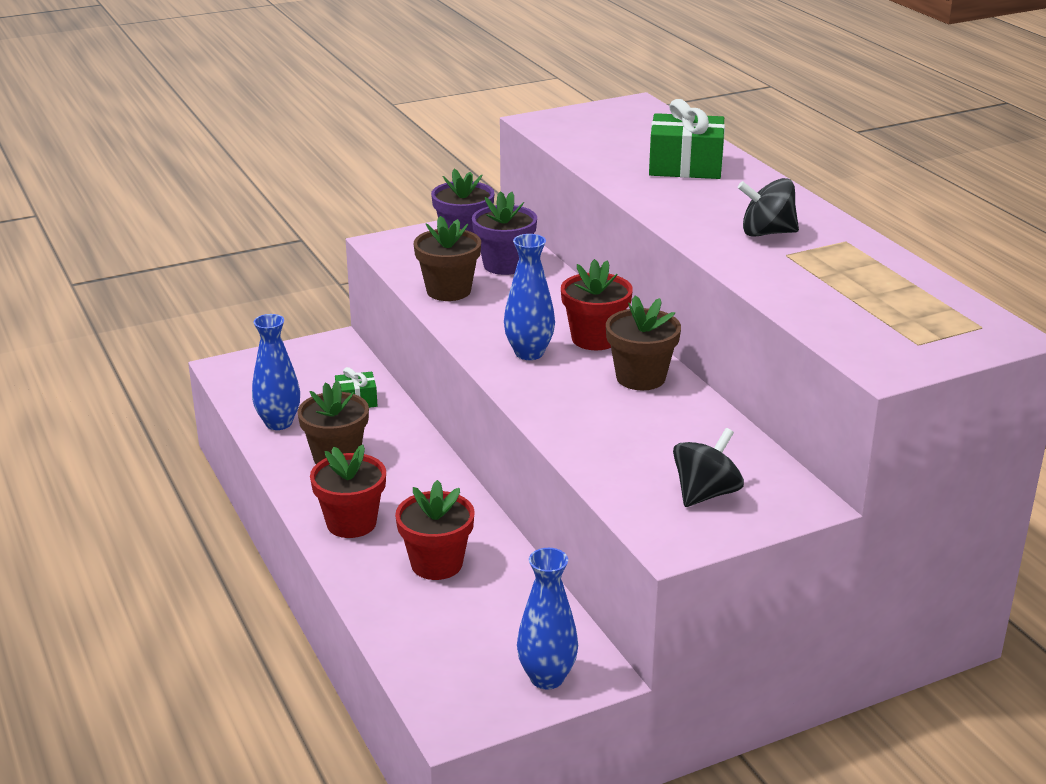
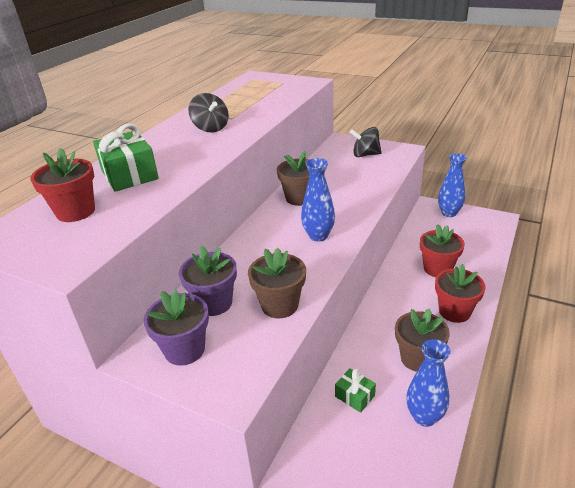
camera: 125 degrees left, 5 degrees up
(595, 339) = (276, 225): red flower pot -> red flower pot (75, 212)

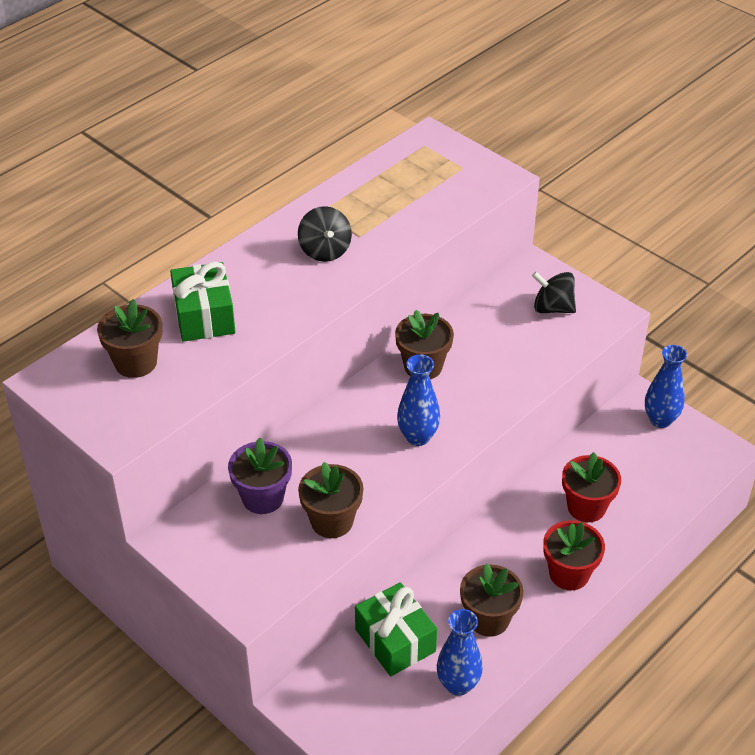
camera: 15 degrees right, 10 degrees up
(75, 212) = (136, 362): red flower pot -> brown flower pot
(184, 349) = (216, 545): purple flower pot -> none
(354, 396) = (395, 640): green gift -> green gift, size x1.84

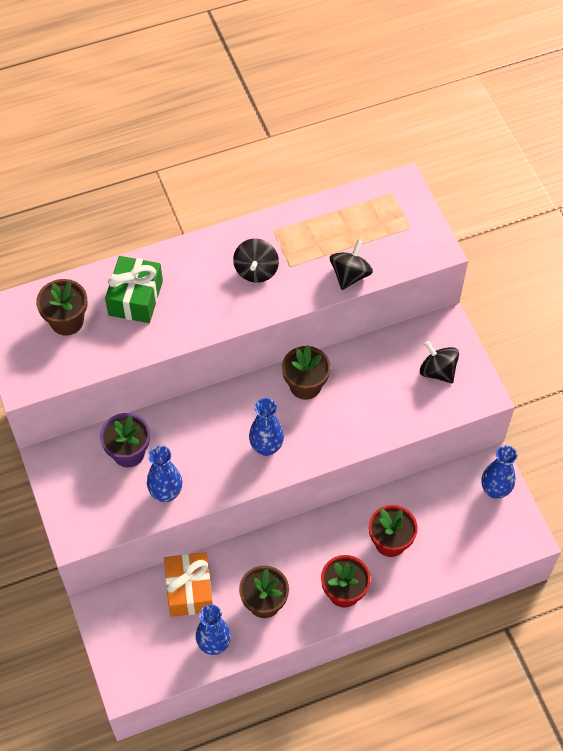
camera: 25 degrees right, 15 degrees up
(332, 521) = (166, 493): brown flower pot -> blue vase
(395, 640) = (189, 590): green gift -> orange gift
(428, 224) = (350, 275): none -> black spinning top

